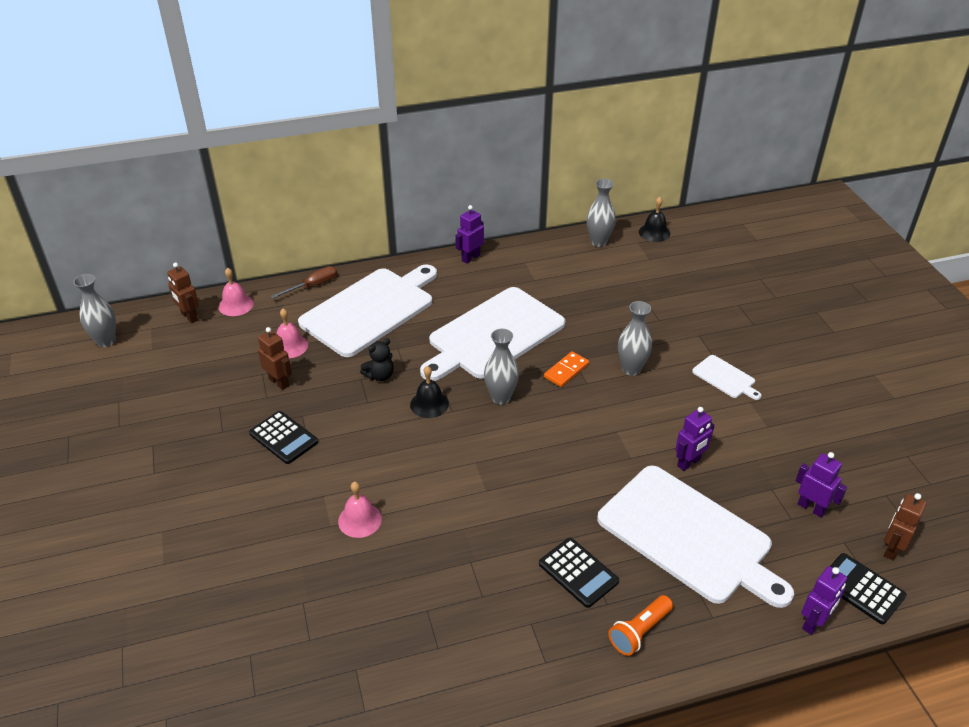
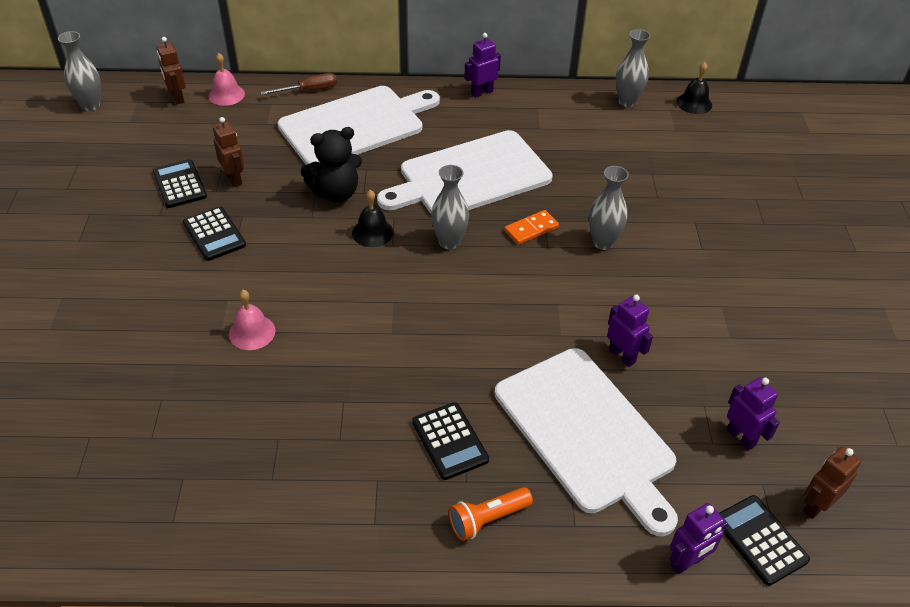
camera: 15 degrees right, 5 degrees up
(229, 398) = (179, 184): none -> black calculator
(289, 346) = (260, 145): pink bell -> none
(380, 375) = (336, 193): black teddy bear -> black teddy bear, size x1.63
(689, 463) = (622, 356): purple robot -> purple robot turned 105 degrees counterclockwise
(725, 378) = (705, 274): white cutting board -> none

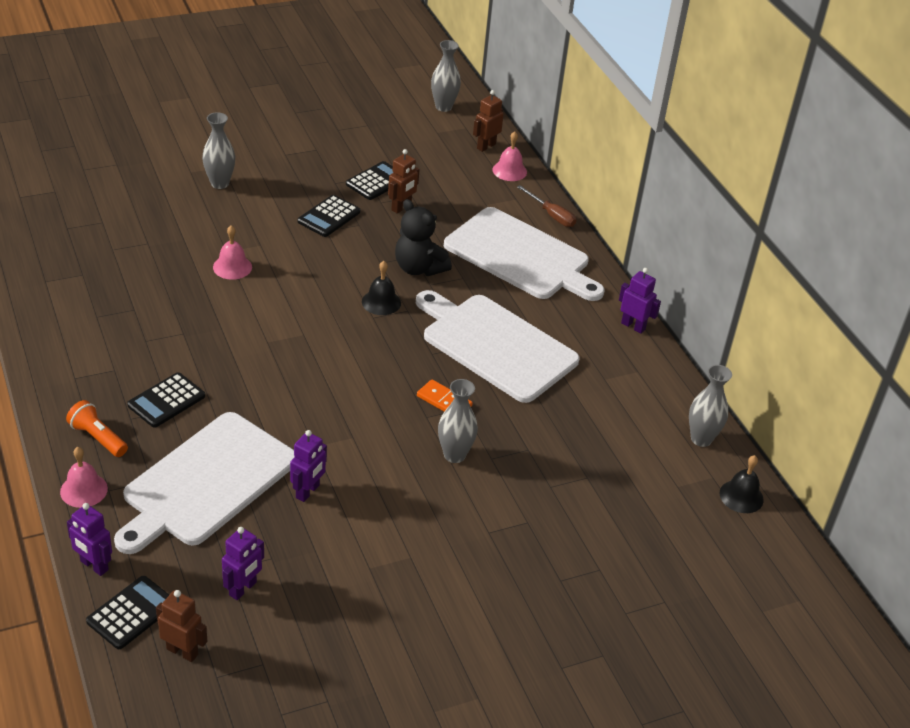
camera: 65 degrees right, 5 degrees down
(449, 242) = (396, 351): grey vase -> grey vase (219, 183)
(568, 550) = (84, 490): none -> pink bell

